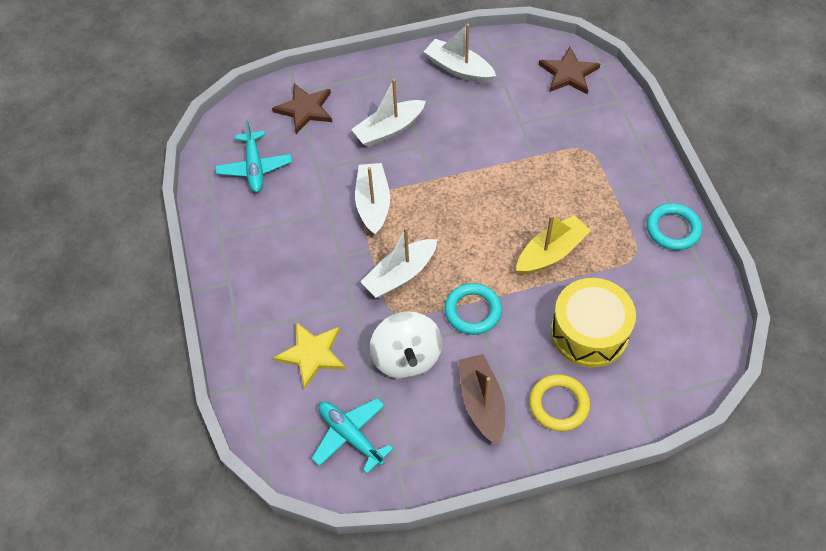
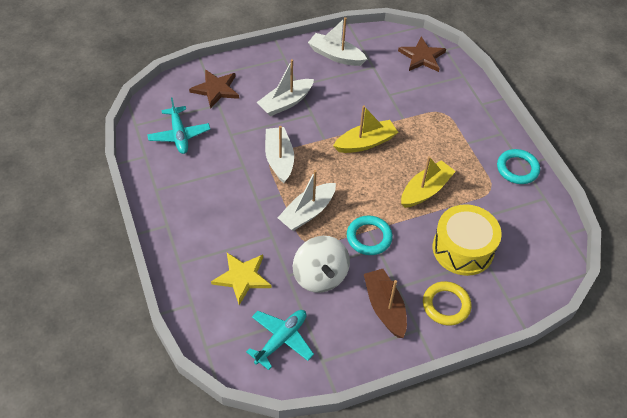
camera: 10 degrees left, 5 degrees down
(350, 436) = (281, 339): turquoise plane -> turquoise plane turned 90 degrees clockwise
(483, 186) = (365, 143): none -> yellow boat

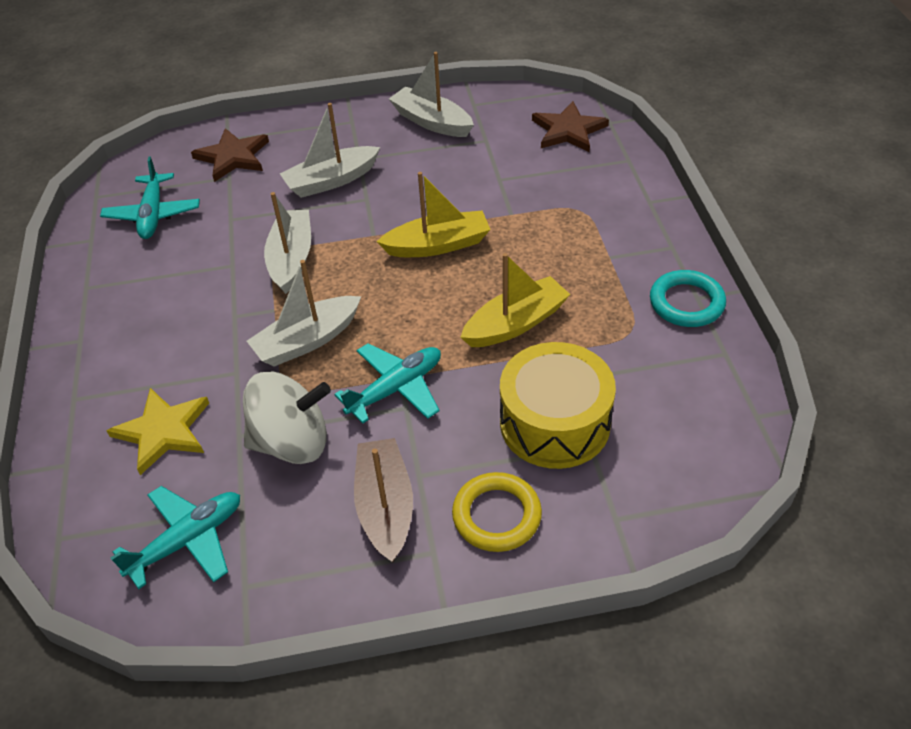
camera: 15 degrees right, 5 degrees down
(320, 276) = (292, 442): white spinning top -> white spinning top turned 90 degrees counterclockwise
(369, 237) = (396, 388): turquoise ring -> turquoise plane

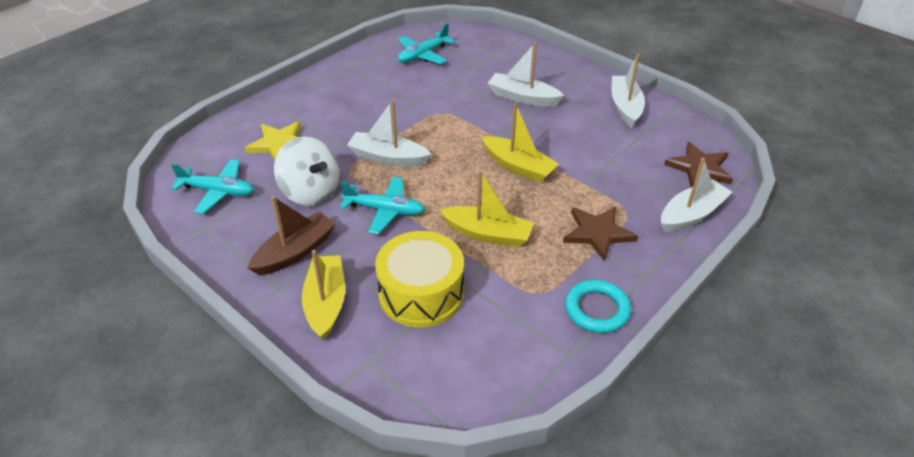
camera: 50 degrees right, 5 degrees down
(233, 157) = (498, 54): brown star -> brown star (597, 233)
(291, 259) = (443, 118): white boat -> white boat (691, 214)
(496, 515) = (326, 303): yellow ring -> yellow boat

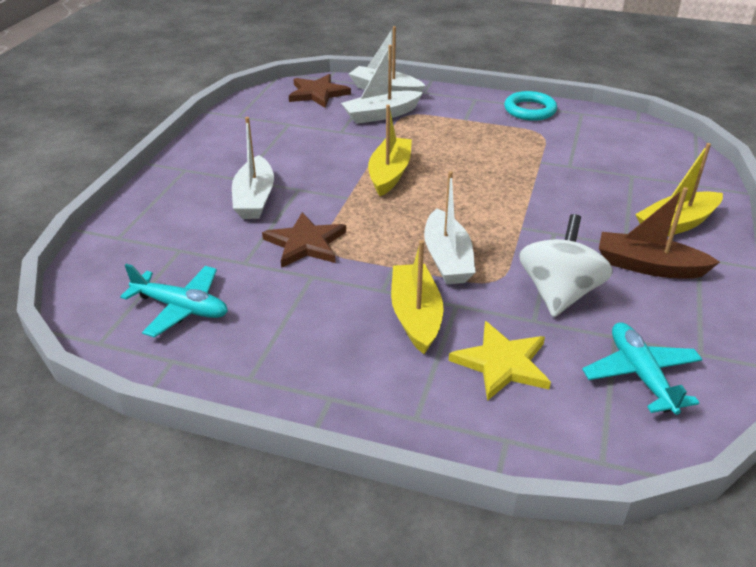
camera: 115 degrees left, 5 degrees down
(385, 210) = (532, 232): turquoise plane -> none
(421, 293) = (605, 181): yellow drum -> none
(488, 234) = (501, 168): yellow boat -> yellow boat (415, 316)
(597, 233) = (447, 122): brown star -> brown star (305, 243)
(625, 107) = (237, 137): white boat -> white boat (381, 115)

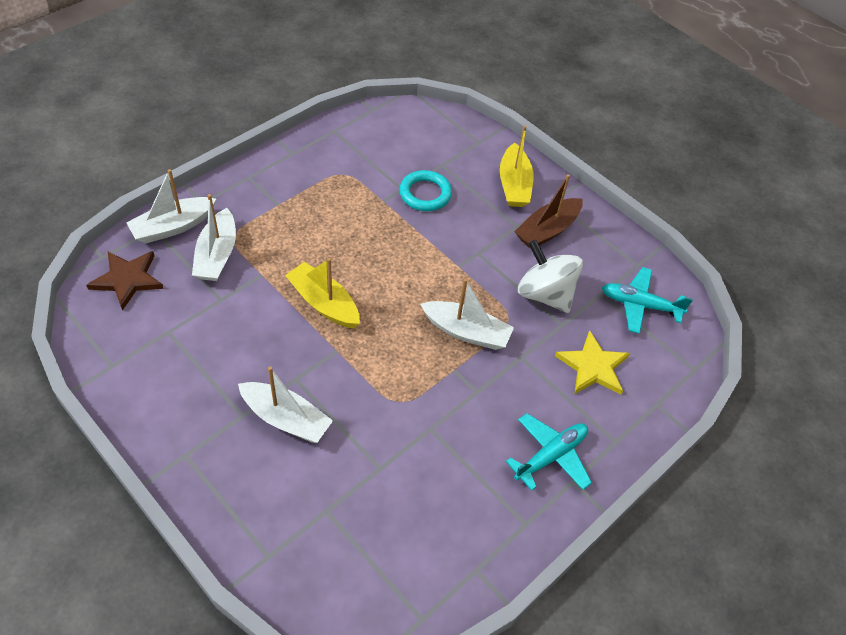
camera: 65 degrees left, 15 degrees up
(181, 308) = (413, 539): turquoise plane -> turquoise plane (550, 456)
(305, 243) = (384, 412): brown star -> none
(415, 316) = (519, 387): yellow boat -> none
(530, 110) = (301, 156): turquoise ring -> turquoise ring (425, 194)

